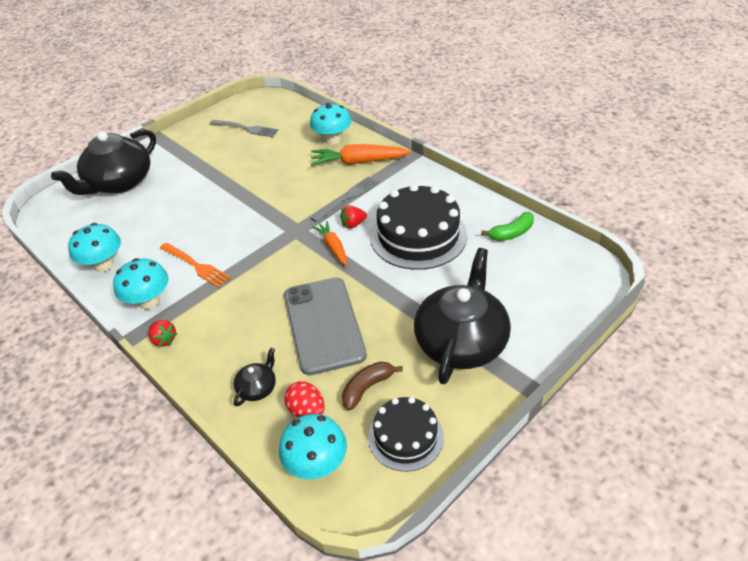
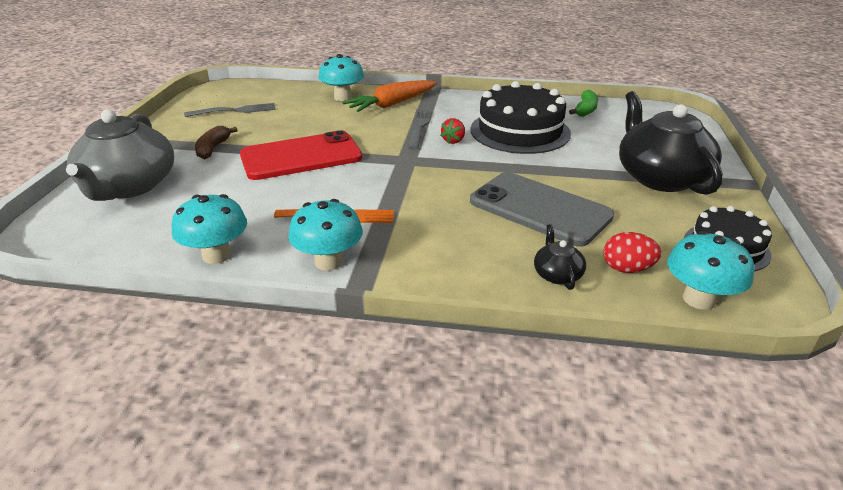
camera: 40 degrees left, 10 degrees down
(119, 182) = (129, 186): black teapot -> grey teapot
(164, 340) = (398, 283): red strawberry -> none
(235, 196) = (301, 156): none -> red phone
(333, 247) = (460, 159): orange carrot -> none
(367, 388) = (645, 232): brown banana -> brown banana (213, 149)

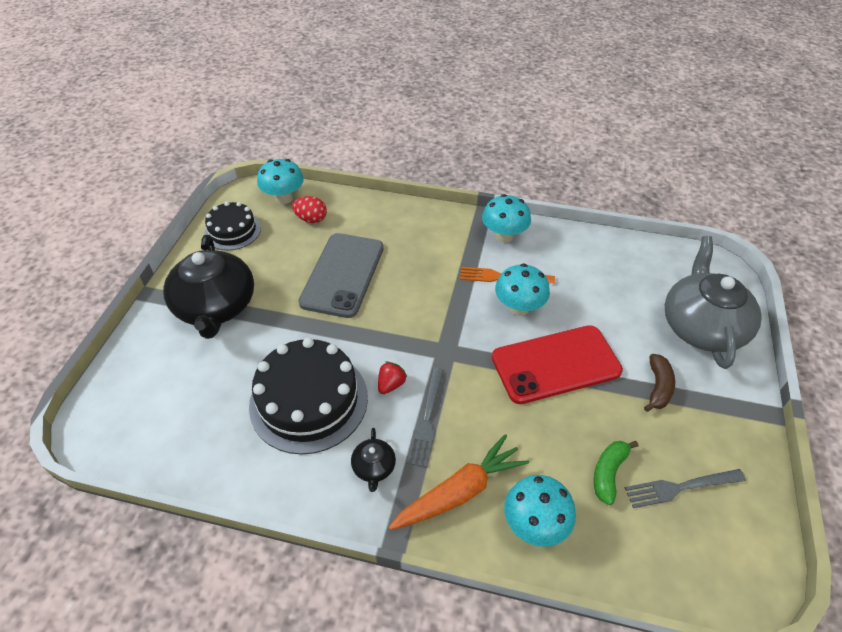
camera: 175 degrees left, 15 degrees up
(216, 255) = (582, 245): turquoise mushroom -> turquoise mushroom (519, 307)
(539, 209) = (343, 274): grey phone -> grey phone turned 60 degrees clockwise
(557, 274) = (357, 218): black teapot -> black teapot (374, 467)
(585, 110) = (198, 451): green banana -> green banana (608, 473)

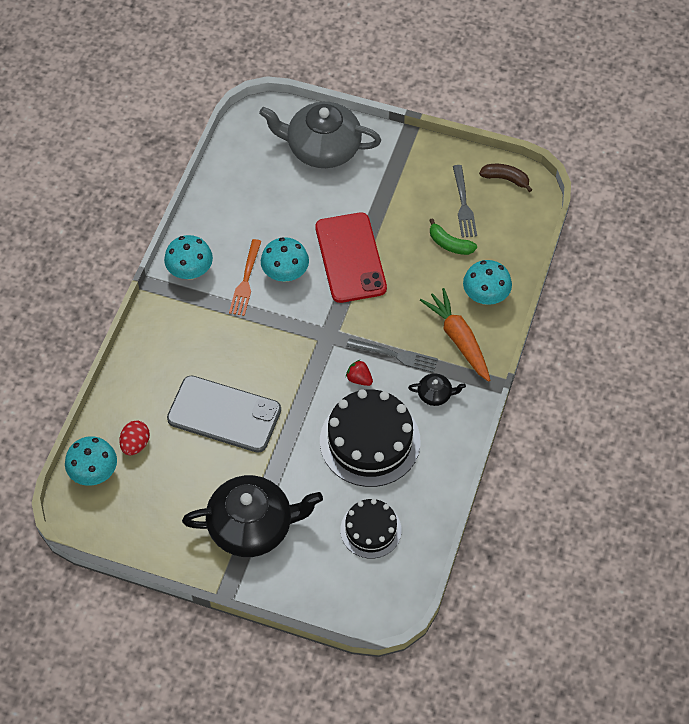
camera: 85 degrees left, 10 degrees up
(233, 231) = (142, 521): black cake -> black cake (370, 530)
(658, 387) = (379, 194): brown banana -> brown banana (505, 179)

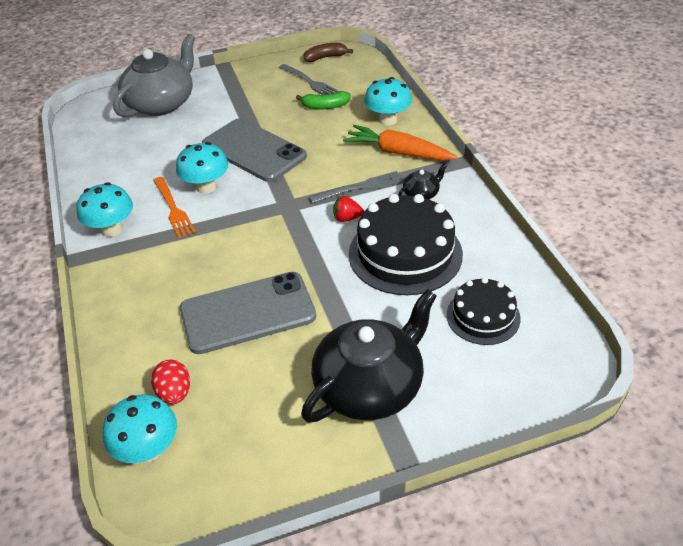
camera: 35 degrees left, 15 degrees down
(322, 148) = (161, 103): grey teapot -> grey teapot turned 150 degrees clockwise
(350, 258) = (254, 150): red phone -> grey phone

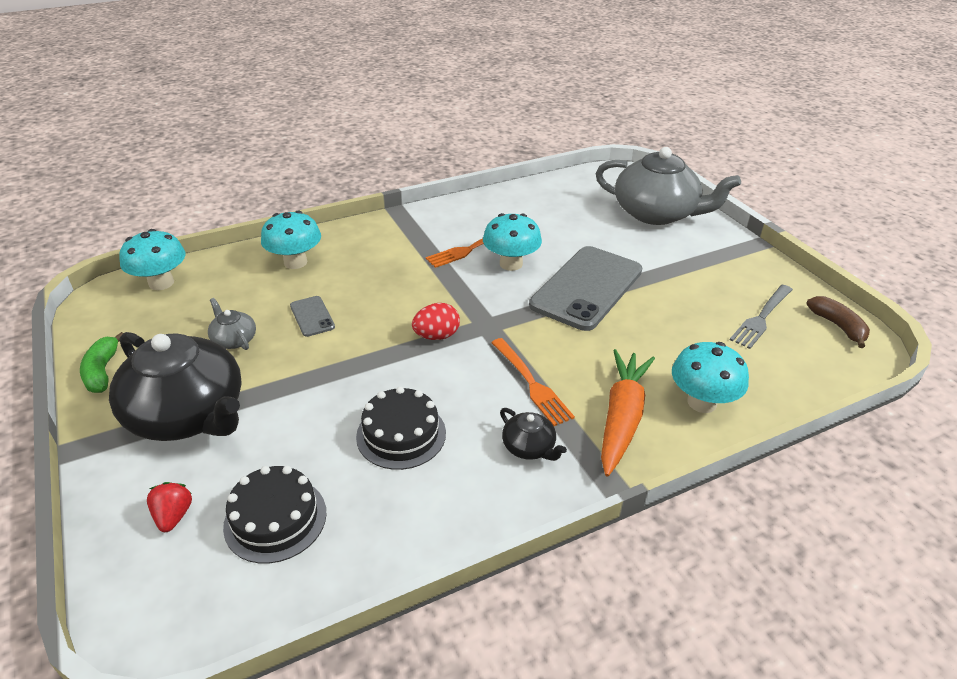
camera: 80 degrees right, 5 degrees down
(112, 229) = (436, 220): turquoise mushroom -> turquoise mushroom (295, 262)
(174, 393) = (218, 287): red egg -> red egg (436, 336)
(247, 313) = (312, 316): grey phone -> grey phone, size x0.43
(270, 367) = (234, 339): none -> grey teapot
(325, 106) = (708, 337): green banana -> green banana (102, 371)
(347, 218) = (467, 376): red strawberry -> red strawberry (173, 516)
(360, 188) = (531, 383): grey fork -> orange fork
(405, 253) = (401, 434): black cake -> black cake, size x0.59

